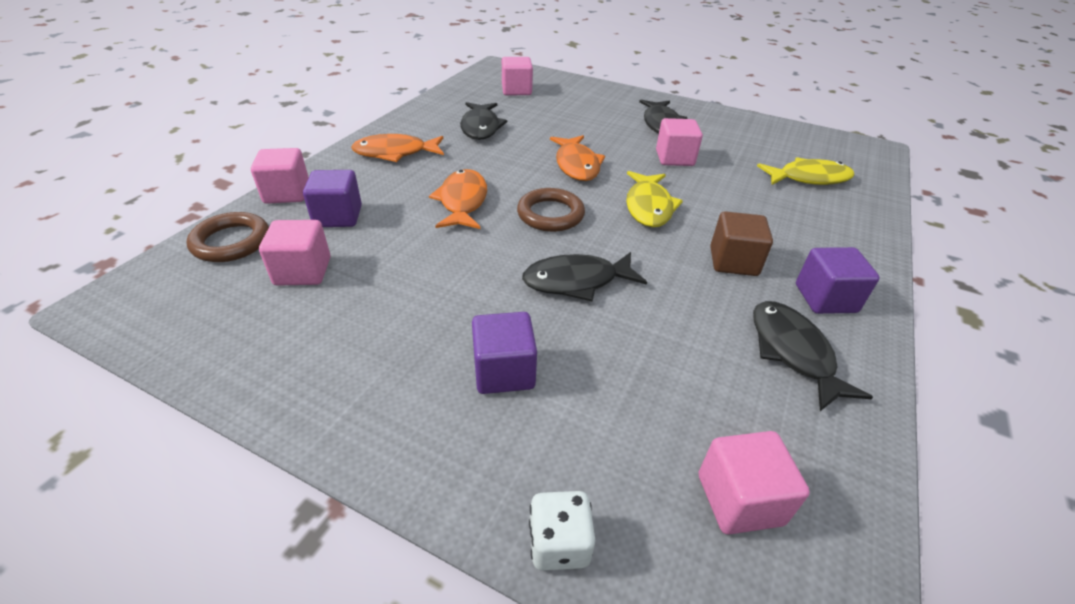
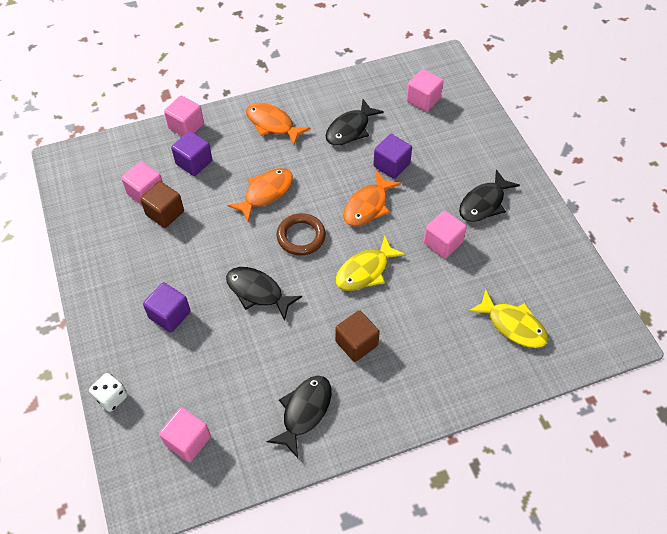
camera: 45 degrees right, 15 degrees up
(231, 242) = (133, 150): brown ring -> none
(357, 276) = (165, 213): none -> brown cube
(825, 298) = (370, 403): purple cube -> purple cube (391, 165)

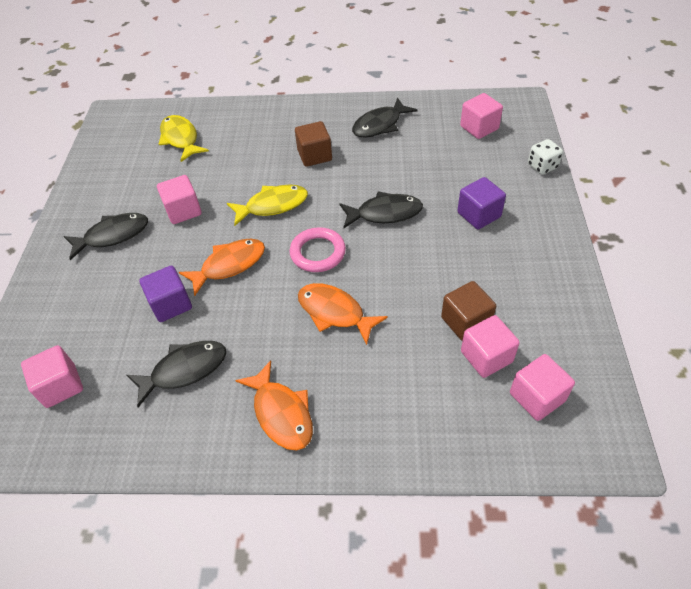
camera: 155 degrees left, 5 degrees down
(186, 126) = (408, 452): pink cube -> pink cube (537, 397)
(194, 162) = (412, 383): purple cube -> none
(257, 292) = (385, 213): black fish -> black fish turned 60 degrees counterclockwise
(266, 193) = (334, 312): orange fish -> orange fish turned 60 degrees clockwise
(301, 236) = (318, 253): brown ring -> pink ring

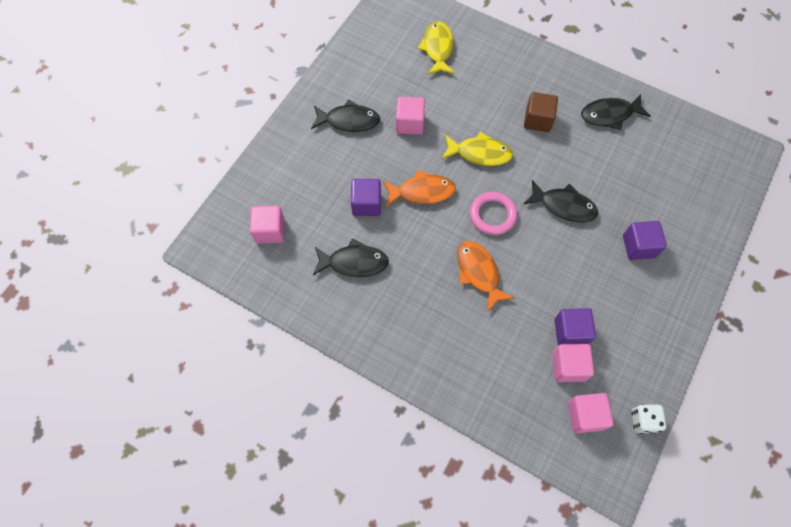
camera: 25 degrees right, 15 degrees up
(281, 413) = (404, 330): orange fish -> none
(465, 322) = (570, 332): brown cube -> purple cube
(479, 128) = (694, 160): pink cube -> none
(542, 166) = (723, 227): white dice -> white dice (643, 421)

